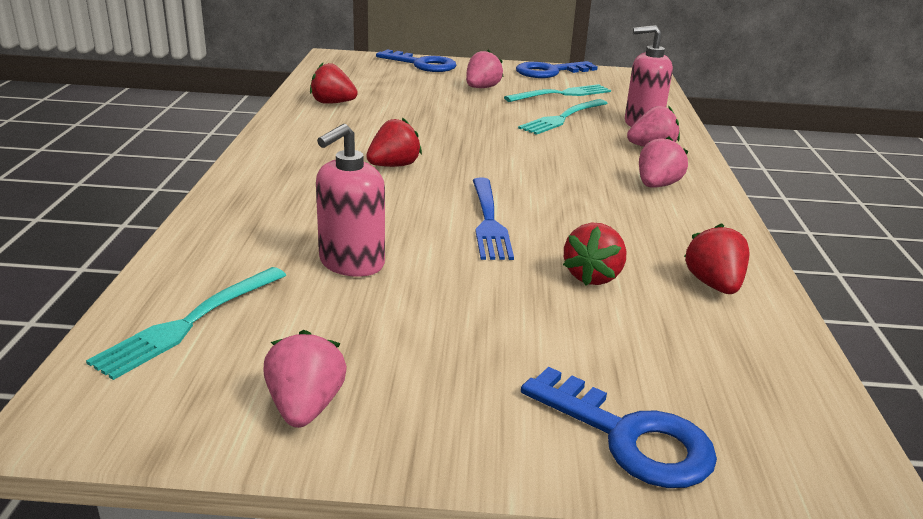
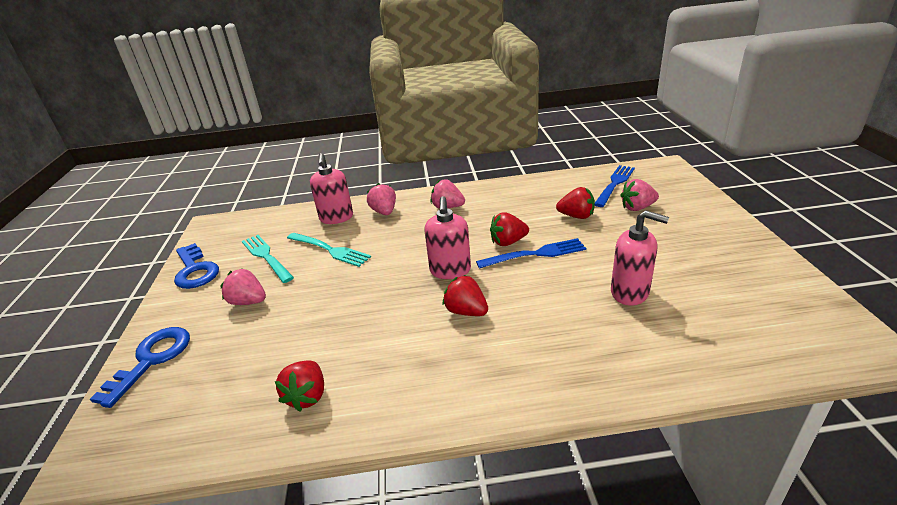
camera: 95 degrees left, 5 degrees up
(190, 323) = (752, 334): turquoise fork -> none
(305, 407) = (766, 271): pink strawberry -> pink strawberry (637, 208)
(480, 168) = (450, 271): none -> pink soap dispenser
(628, 436) = (692, 199): blue key -> none
(714, 285) = (558, 188): red strawberry -> red strawberry (508, 242)
(728, 353) = (614, 184): none -> blue fork

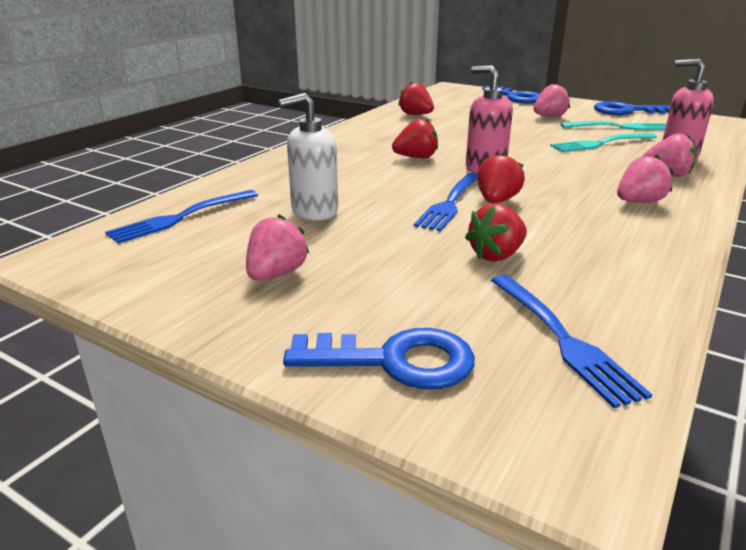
camera: 125 degrees right, 5 degrees down
(630, 292) = (314, 211): pink soap dispenser -> white soap dispenser
(637, 208) = (449, 306): pink strawberry -> pink strawberry (276, 274)
(687, 202) = (394, 361): none -> blue key
(741, 340) = (181, 217): none -> blue fork

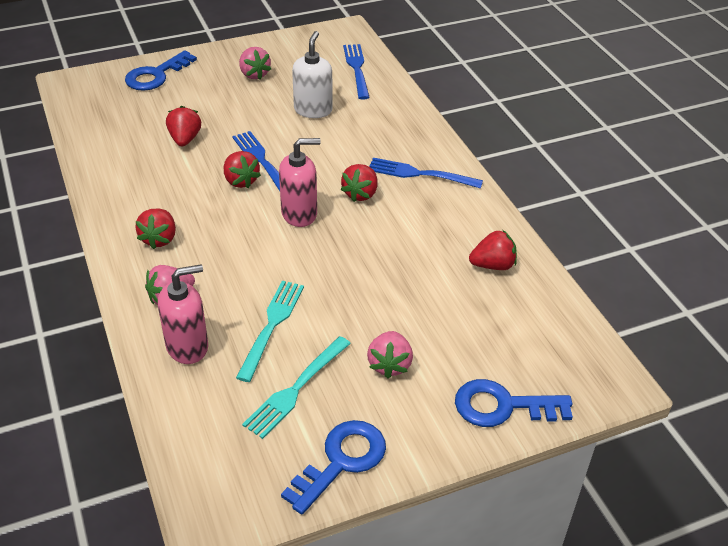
camera: 125 degrees right, 15 degrees up
(562, 338) = (111, 115): blue fork -> blue fork (420, 174)
(639, 202) = (159, 239): pink strawberry -> red strawberry

